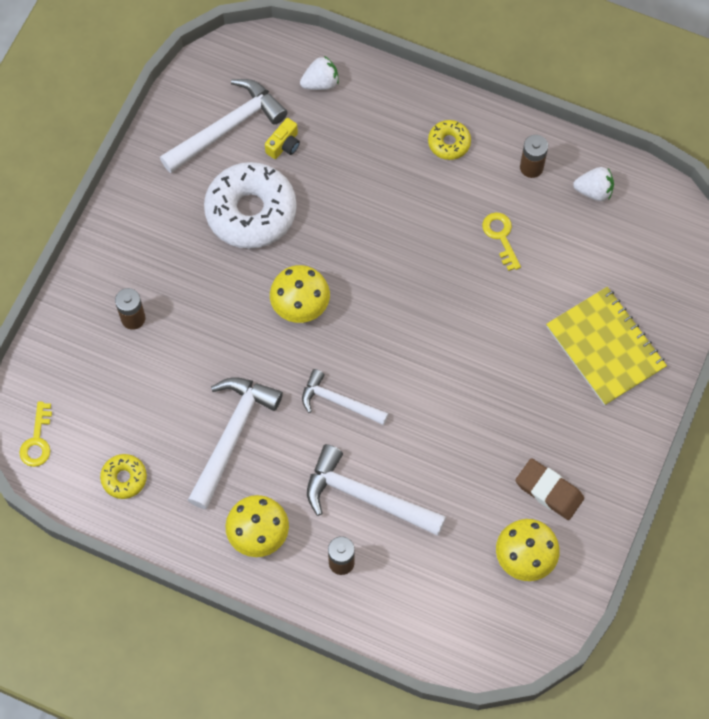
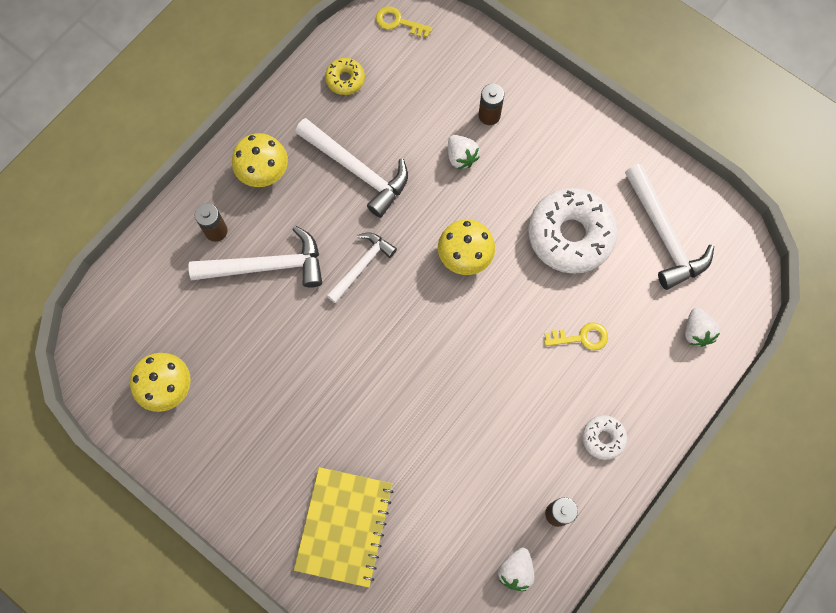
camera: 105 degrees right, 5 degrees up
(189, 335) = (461, 157): none -> white strawberry
(284, 145) = (634, 281): yellow camera -> none
(366, 497) = (266, 266): white hammer -> white hammer turned 45 degrees clockwise
(449, 143) = (603, 438): yellow donut -> white donut
(501, 237) = (487, 459): yellow key -> yellow key (581, 337)
(549, 491) = (220, 427): brown eraser -> none
(605, 347) = (344, 526): yellow notebook -> yellow notebook turned 60 degrees counterclockwise

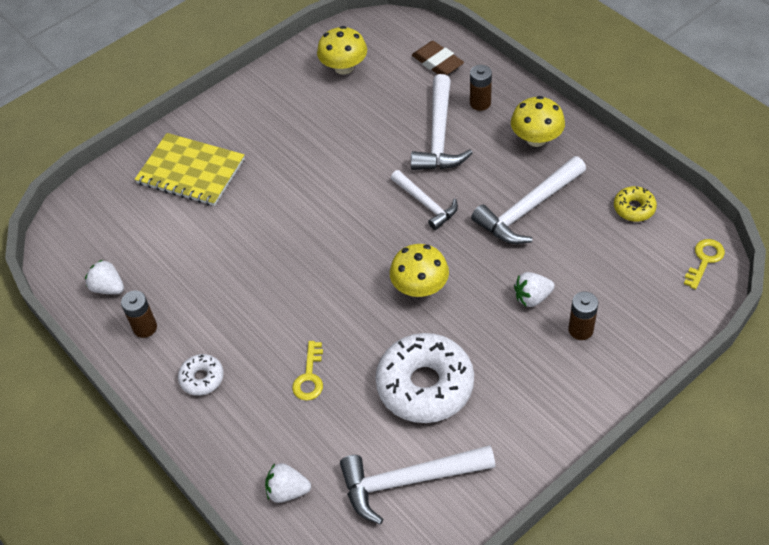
camera: 105 degrees right, 20 degrees down
(155, 283) = (437, 62): none -> brown eraser

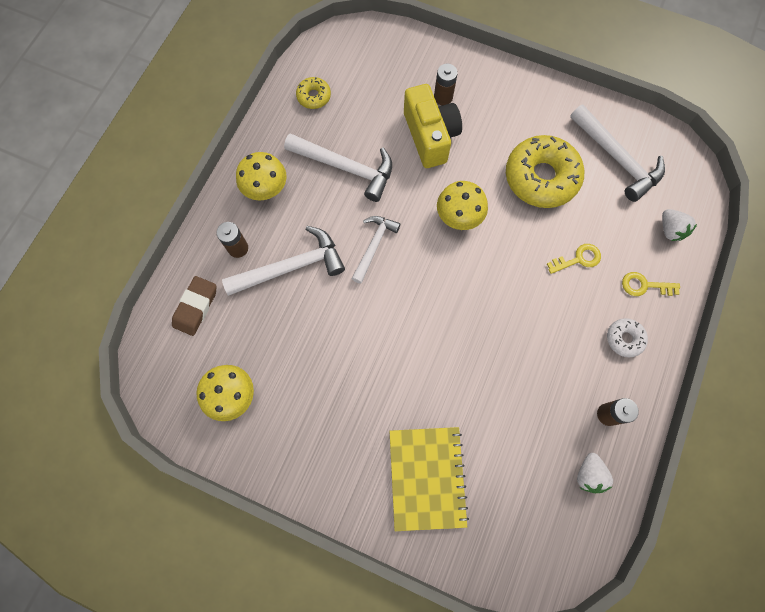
camera: 120 degrees left, 20 degrees up
(425, 385) = (541, 177): white donut -> yellow donut
(532, 297) = (430, 136): white strawberry -> yellow camera
(704, 260) = (345, 41): yellow key -> yellow key (644, 285)

